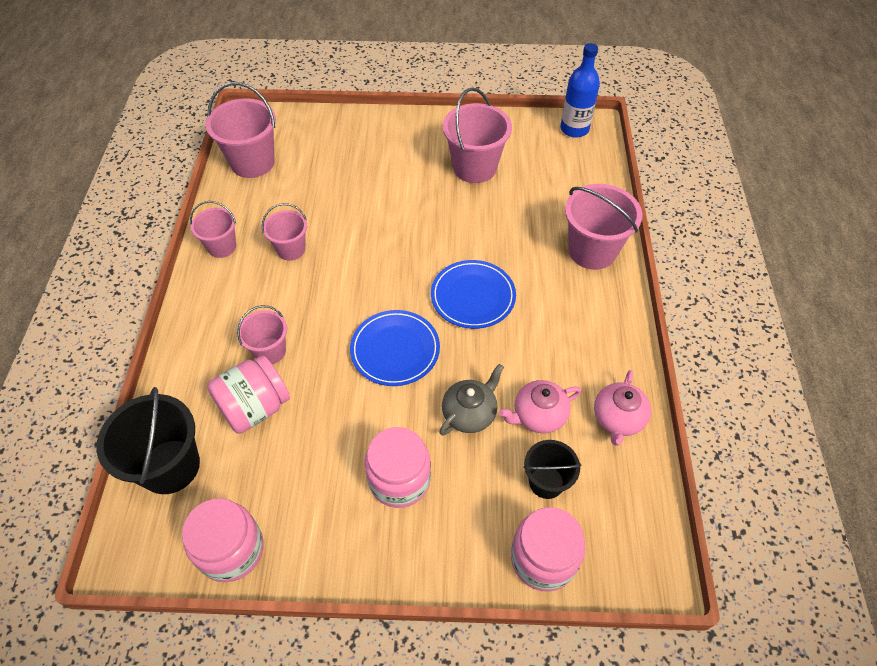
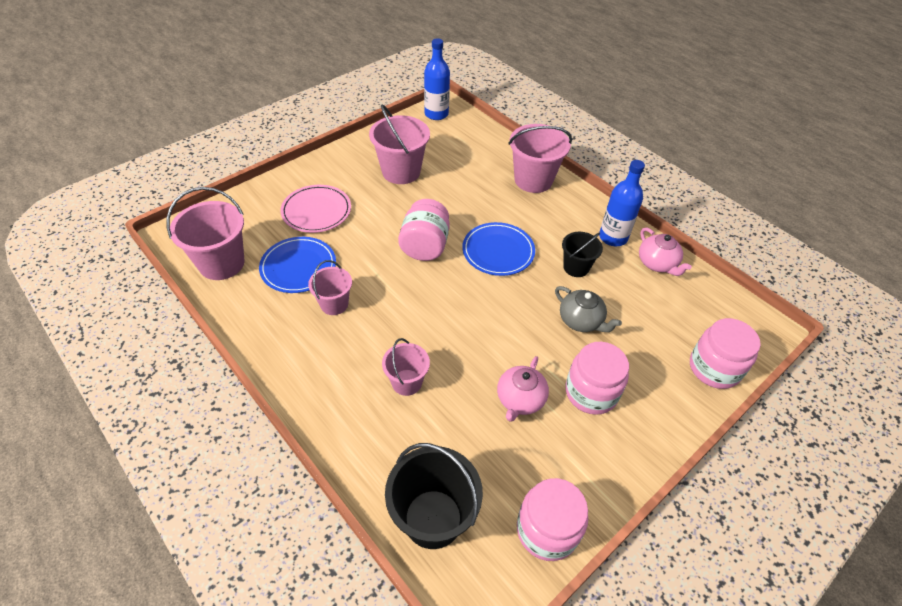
camera: 45 degrees left, 5 degrees down
(222, 247) = (273, 339): pink bucket -> none
(255, 407) = (444, 427): pink jar -> pink jar (425, 246)
(365, 162) = (316, 211): none -> pink plate
(395, 350) = (491, 317): blue plate -> blue plate (298, 267)
(470, 413) = (581, 321): grey teapot -> grey teapot turned 135 degrees clockwise
(538, 415) = (618, 293): pink teapot -> pink teapot (520, 400)
(546, 482) = (666, 326): black bucket -> black bucket (576, 267)
(604, 360) = (613, 237): none -> blue bottle

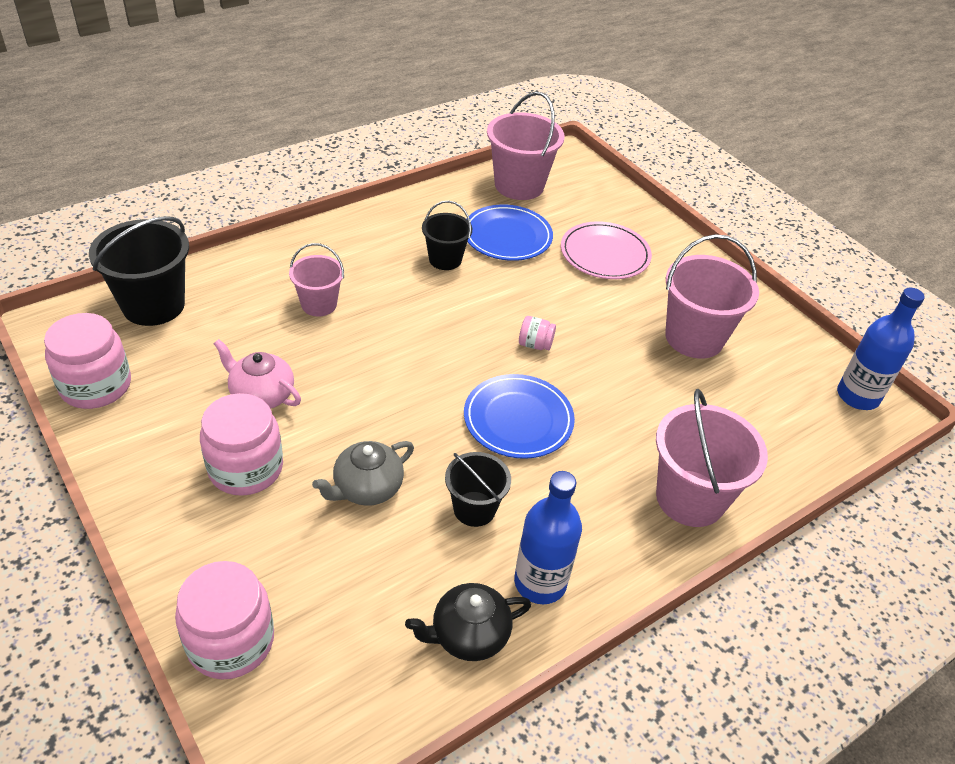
camera: 95 degrees right, 5 degrees down
(334, 304) = (445, 259): pink bucket -> black bucket
(425, 246) = (535, 344): pink jar -> pink jar, size x0.48
(657, 264) = (468, 635): pink teapot -> black teapot

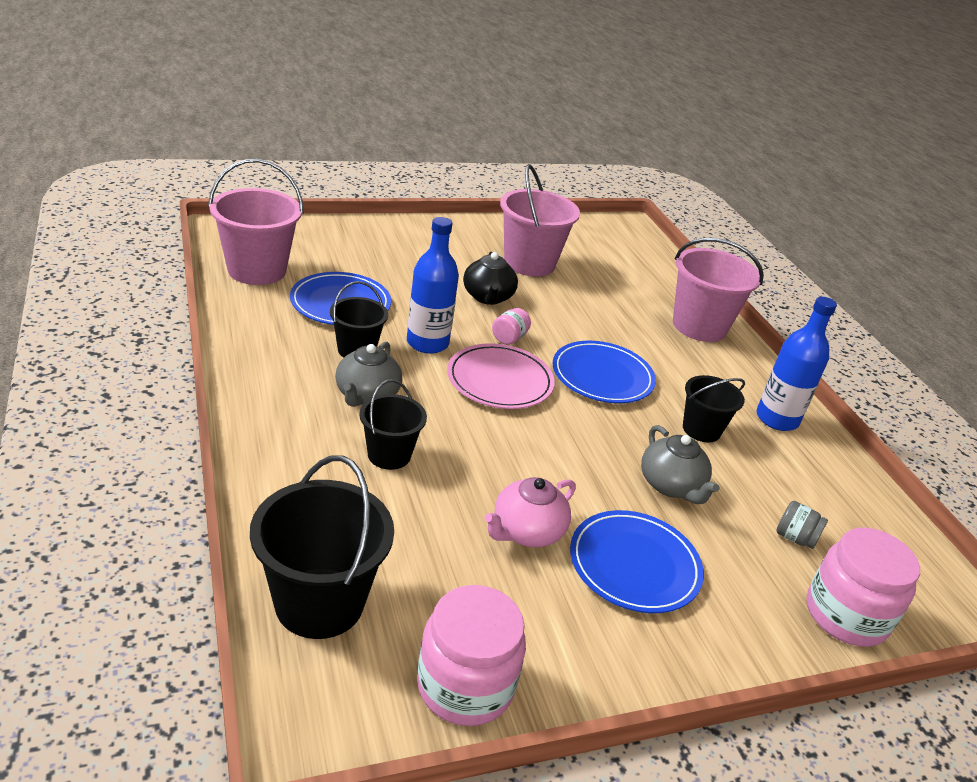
camera: 75 degrees left, 10 degrees down
(246, 468) = (634, 565): pink jar -> blue plate
(319, 304) = (389, 455): pink bucket -> black bucket
(331, 597) = (795, 538): none -> grey jar
(387, 278) = (366, 395): none -> grey teapot
(468, 635) = (827, 469): black teapot -> black teapot (488, 297)
(605, 254) = (400, 263): pink plate -> pink plate (499, 380)
(857, 396) = (612, 228): blue bottle -> blue bottle (427, 343)

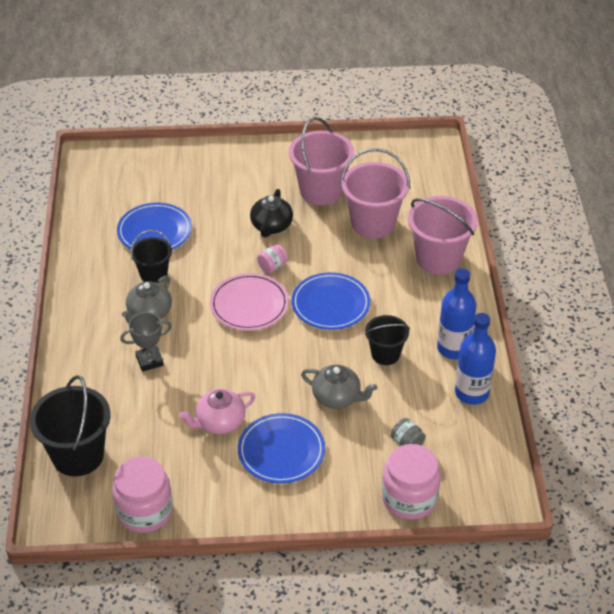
camera: 20 degrees right, 10 degrees up
(257, 270) = (101, 199): pink bucket -> pink bucket (373, 223)
(389, 455) = (149, 361): black bucket -> grey trophy
(427, 343) = (207, 269): blue bottle -> blue bottle (471, 393)
(671, 486) = (337, 397): grey teapot -> grey teapot turned 60 degrees counterclockwise

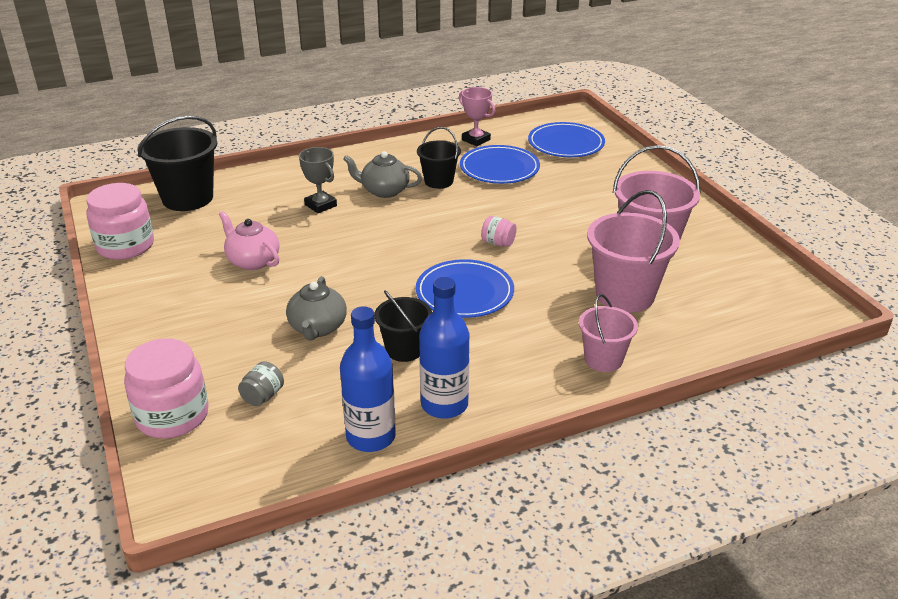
camera: 70 degrees right, 10 degrees down
(92, 231) = (476, 140): none -> pink trophy
(249, 305) = (430, 241): pink plate -> none
(271, 226) = (560, 229): black teapot -> none
(281, 451) = (223, 307): blue plate -> blue plate (566, 144)
(438, 258) = (603, 359): pink bucket -> pink bucket, size x0.60

